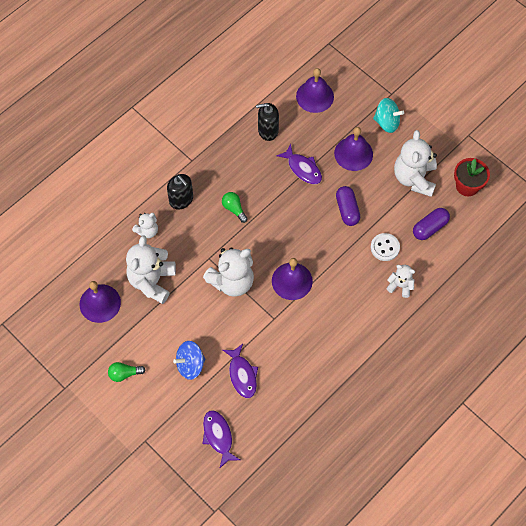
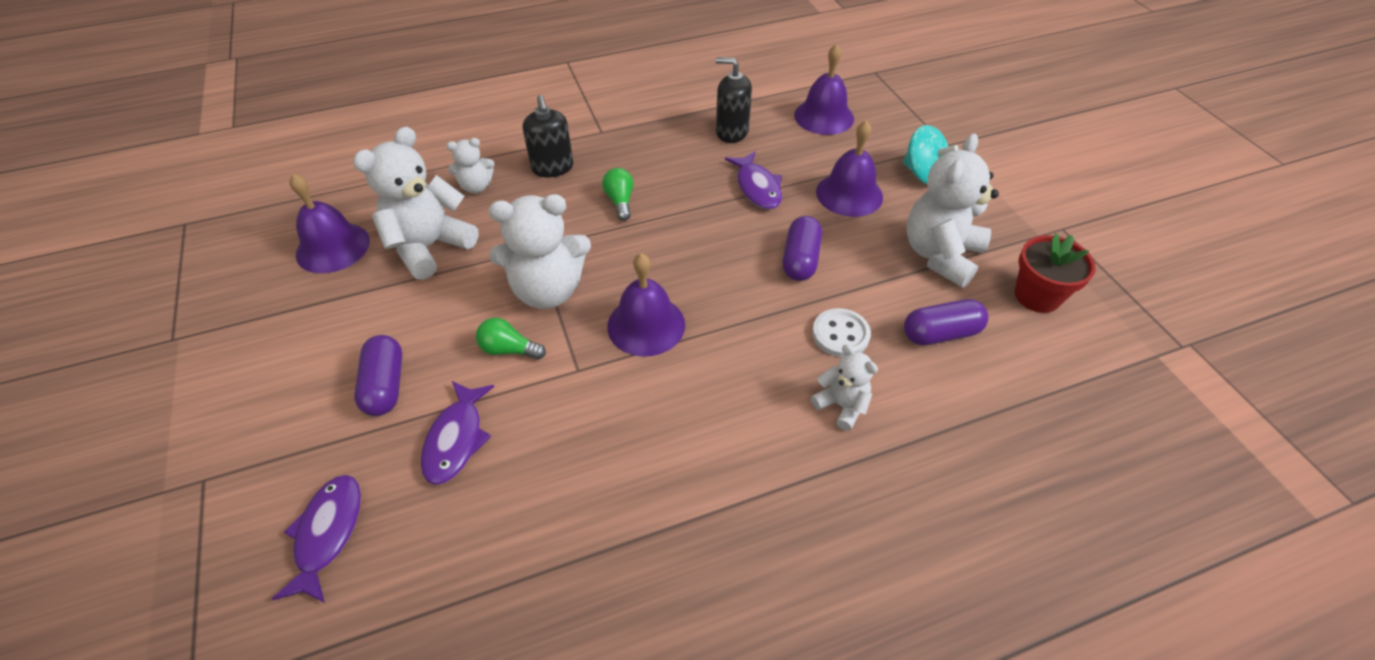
camera: 25 degrees right, 15 degrees down
(124, 374) = (274, 356): green light bulb -> green light bulb (509, 349)
(190, 365) = (385, 385): blue spinning top -> purple capsule

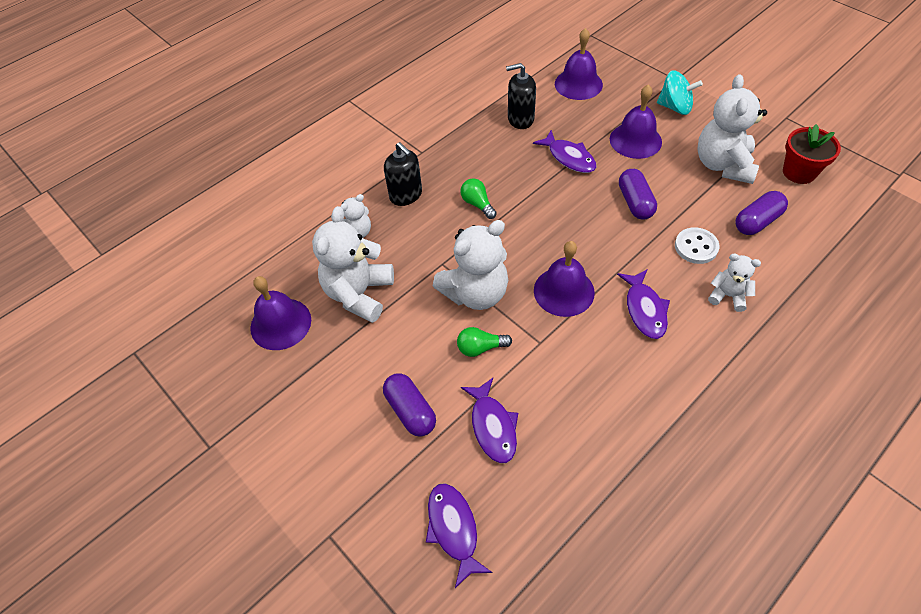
camera: 20 degrees left, 5 degrees up
(726, 381) = (644, 309): none -> purple fish

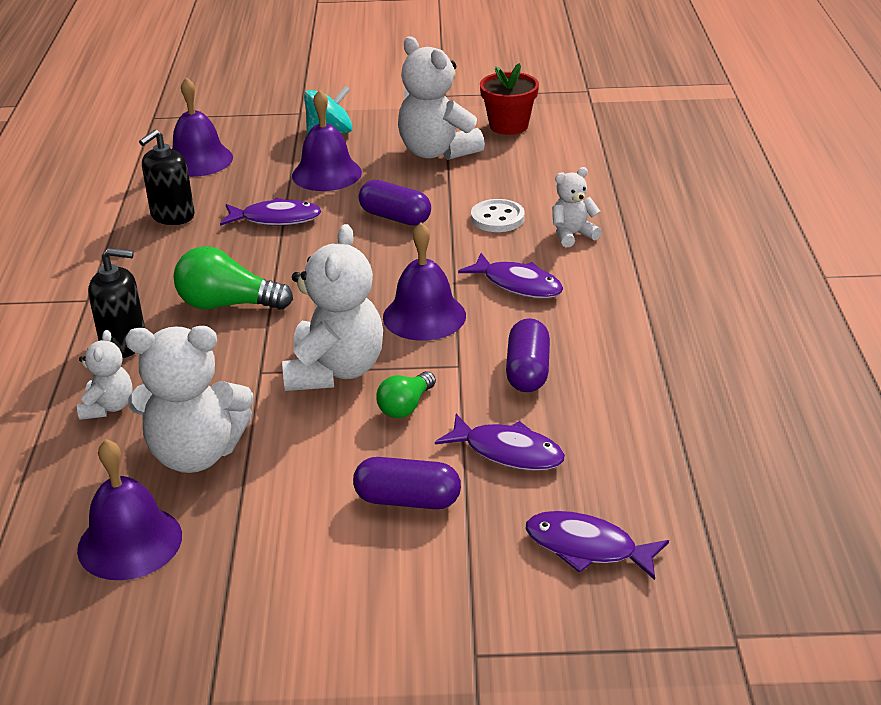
camera: 50 degrees left, 20 degrees down
(359, 294) = (196, 454): white teddy bear -> white teddy bear turned 60 degrees counterclockwise
(477, 204) = (227, 304): green light bulb -> green light bulb, size x1.66
(757, 221) = (523, 174): purple capsule -> purple capsule (528, 371)

